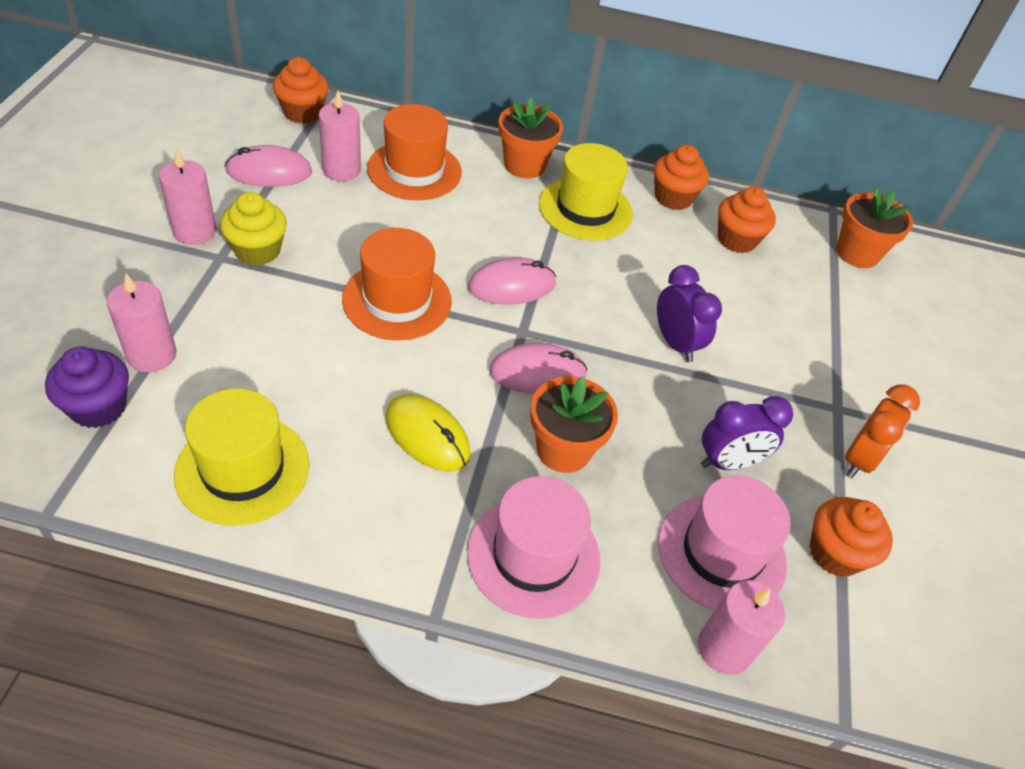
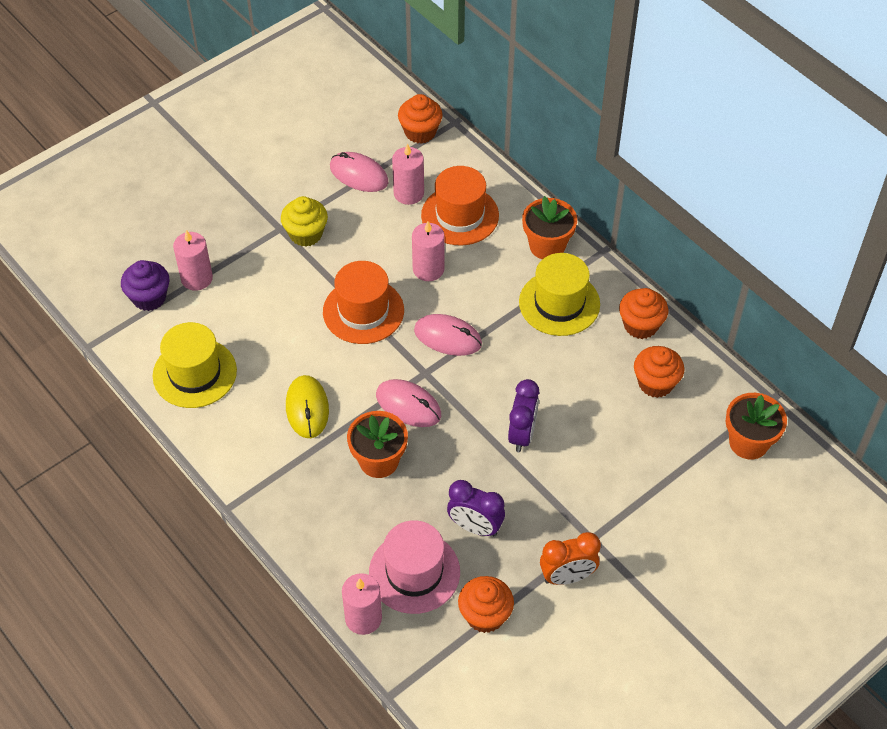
camera: 45 degrees right, 5 degrees up
(195, 231) = (279, 202): pink candle -> pink candle (428, 269)
(533, 556) = (305, 508): pink hat -> none

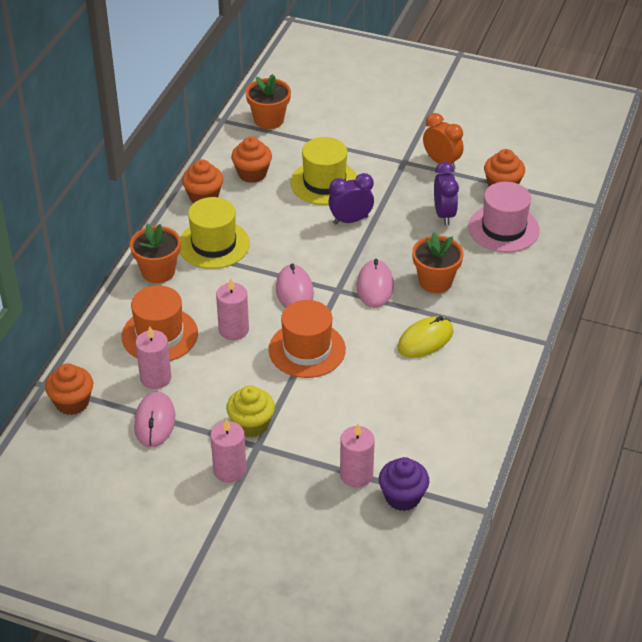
camera: 120 degrees left, 10 degrees down
(195, 373) = (451, 423): yellow hat -> yellow hat (324, 183)
(363, 618) = (558, 238): pink candle -> pink candle (229, 470)

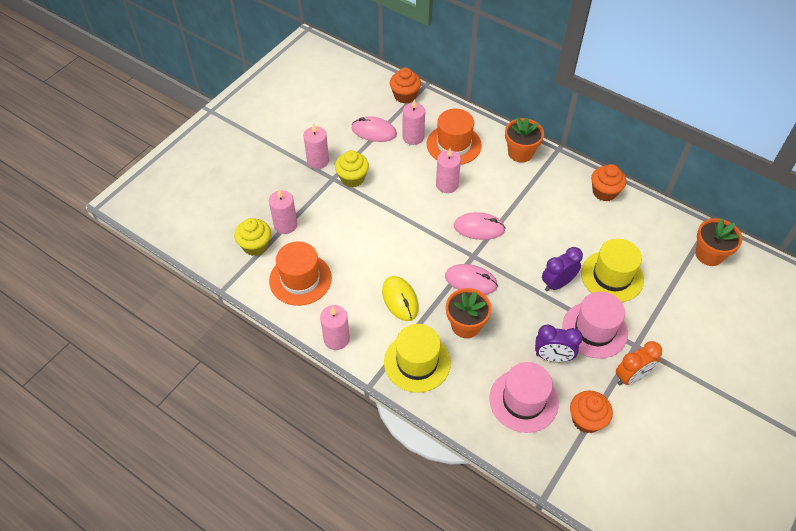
camera: 105 degrees right, 10 degrees up
(213, 244) = (544, 189): yellow hat -> yellow hat (417, 362)
(252, 174) = (631, 228): orange cupcake -> none
(307, 350) = (413, 222): orange hat -> orange hat (300, 279)
(350, 220) = (557, 284): purple clock -> purple clock turned 120 degrees counterclockwise
(398, 189) = (594, 330): none -> pink hat
(402, 497) = (255, 246): purple cupcake -> yellow cupcake
(502, 382) = (336, 339): none -> pink candle

